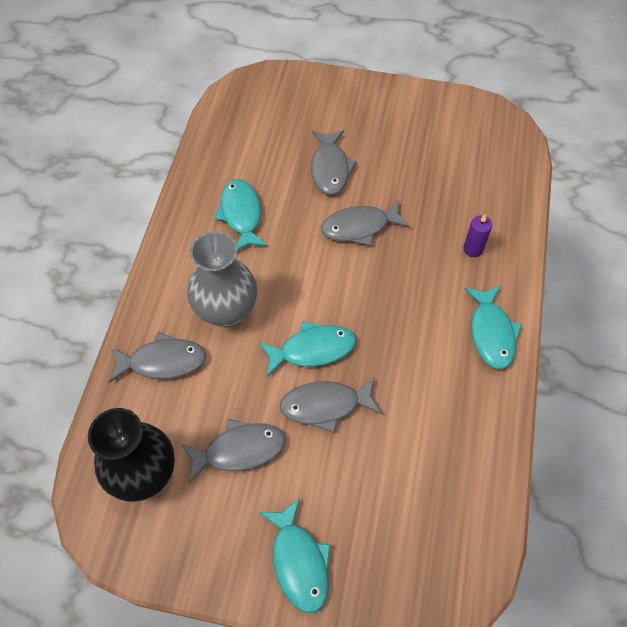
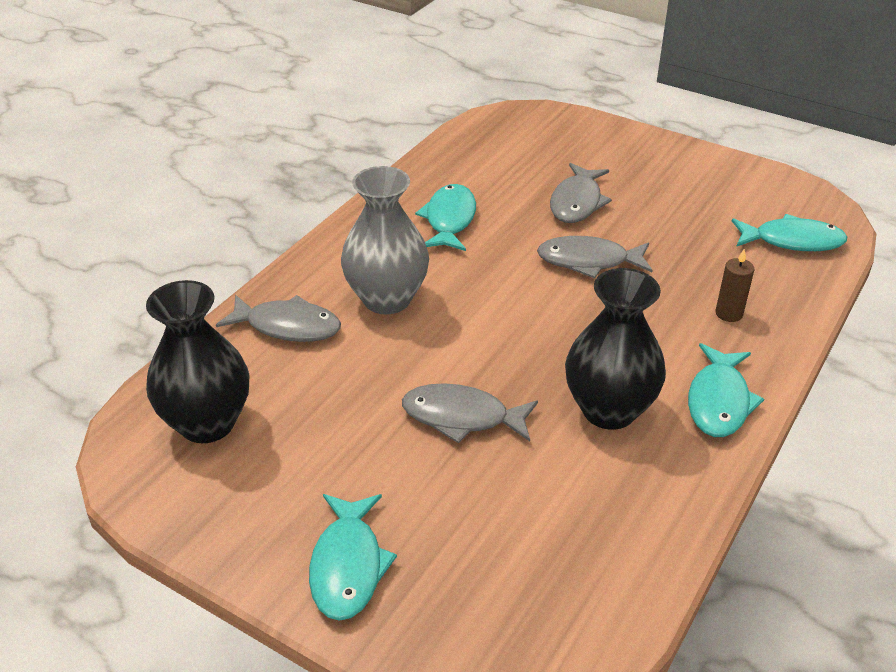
camera: 20 degrees right, 20 degrees down
(239, 450) = (332, 432): grey fish -> none
(312, 349) = (473, 359): turquoise fish -> turquoise fish (792, 241)
(422, 365) = (609, 410): none -> black vase
(473, 249) = (729, 313): purple candle -> brown candle

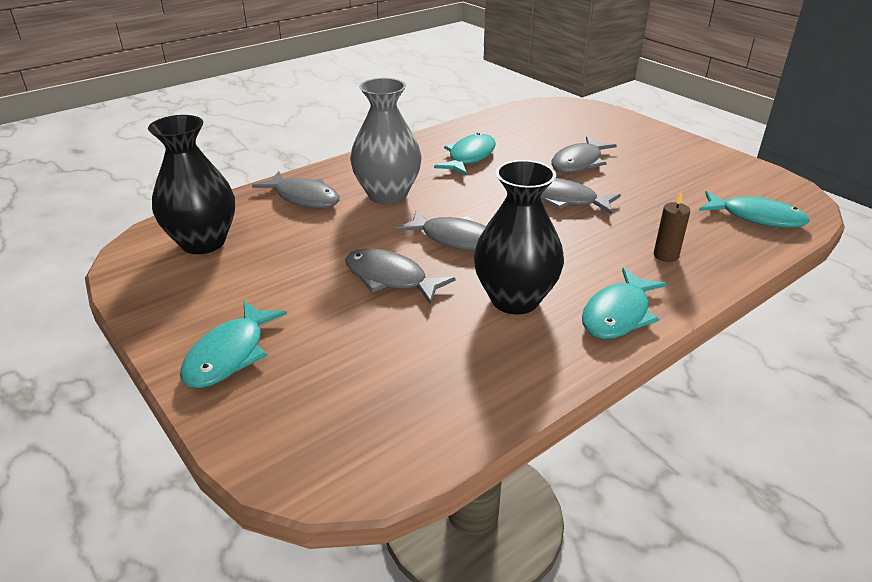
camera: 20 degrees right, 5 degrees down
(501, 345) = (455, 239): none -> grey fish

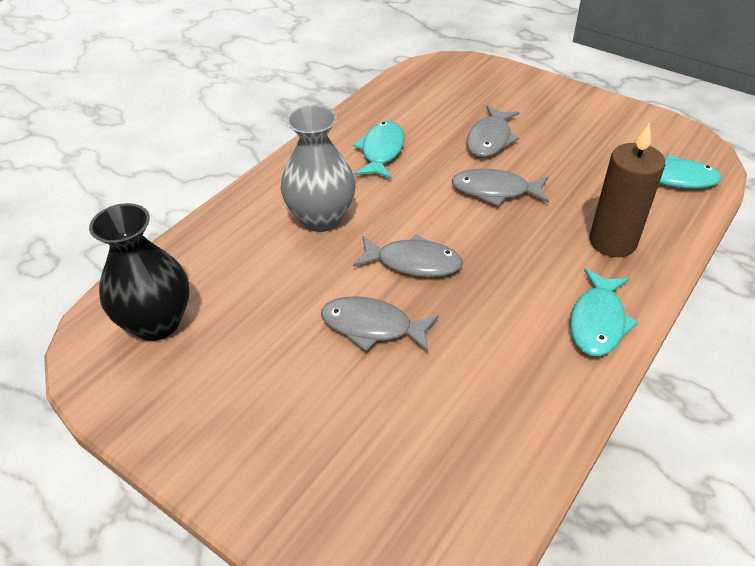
camera: 15 degrees left, 10 degrees up
(230, 354) = (257, 460): turquoise fish -> none
(304, 198) = (235, 239): grey fish -> none
(515, 299) = (500, 326): black vase -> none
(666, 255) = (612, 242): brown candle -> brown candle, size x2.00

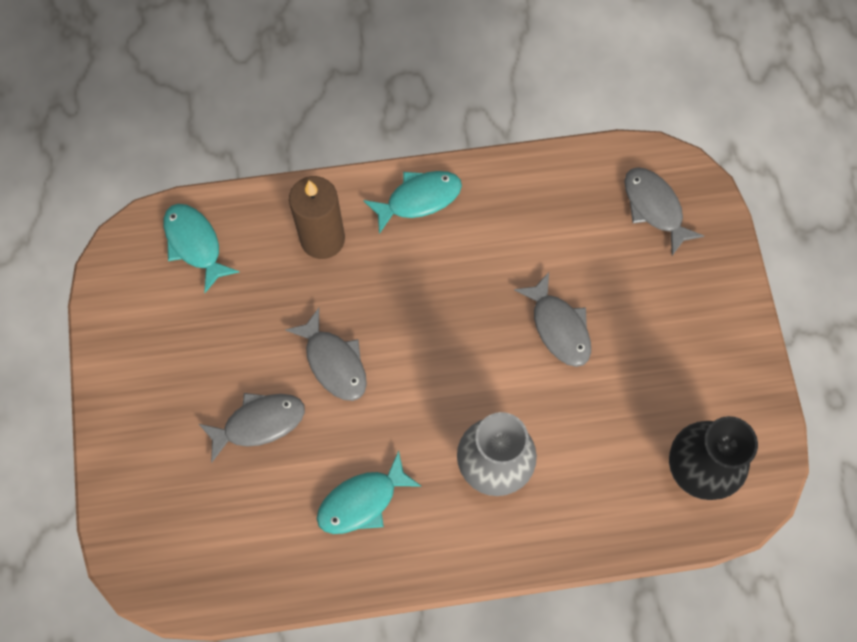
camera: 135 degrees left, 25 degrees up
(413, 262) = (475, 353): grey fish -> grey fish (654, 208)

